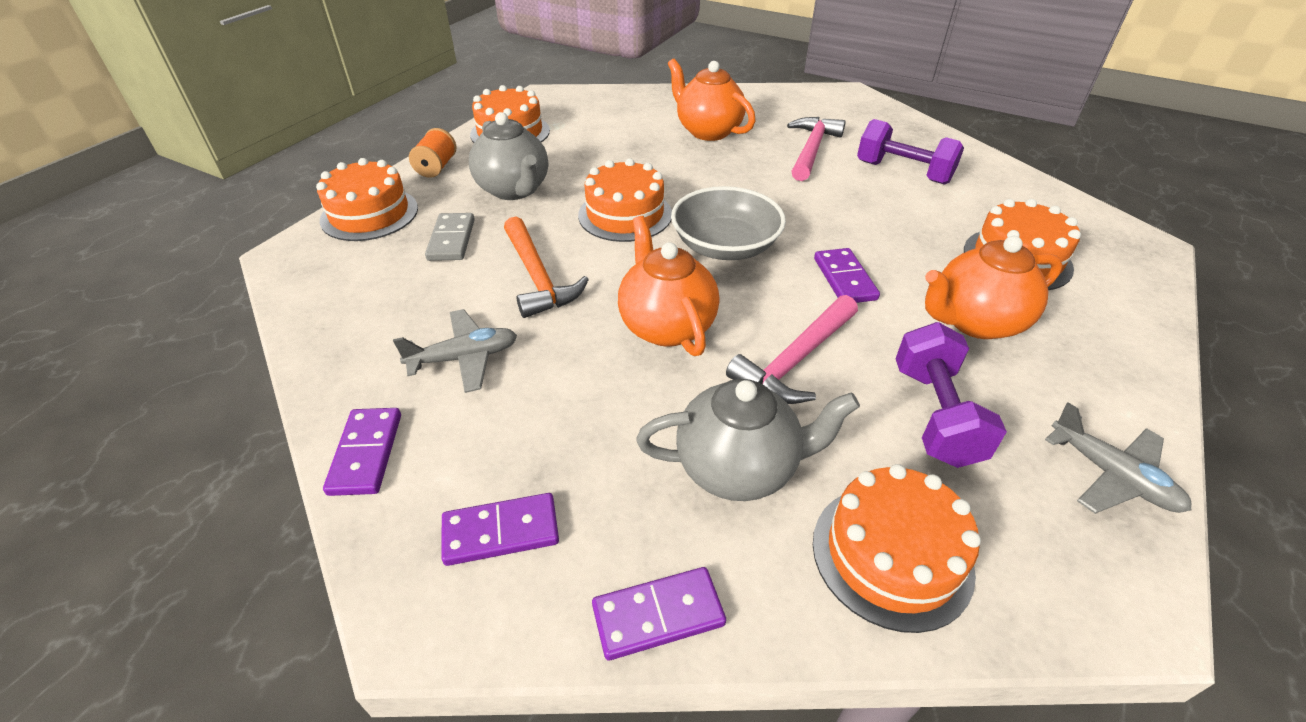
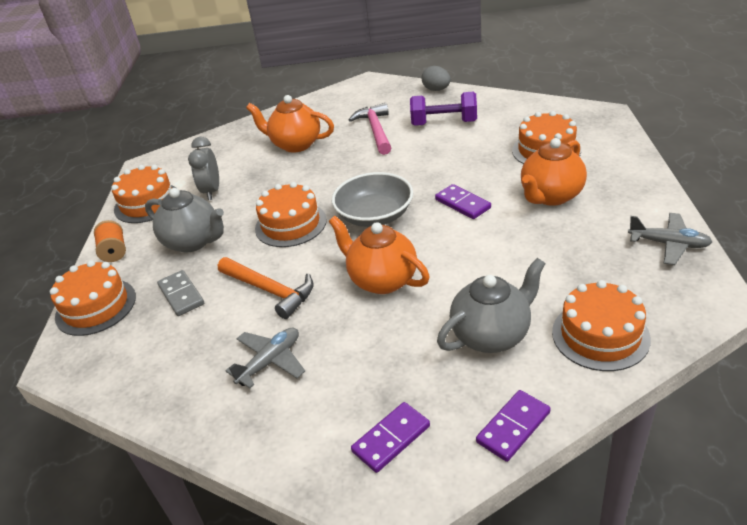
camera: 25 degrees left, 5 degrees down
(366, 453) = (263, 447): purple domino -> none
(579, 146) = (212, 191): none -> grey clock
(795, 361) = (473, 263): pink hammer -> none
(926, 130) = (436, 90): none -> grey egg
(935, 415) = (568, 256): purple dumbbell -> none

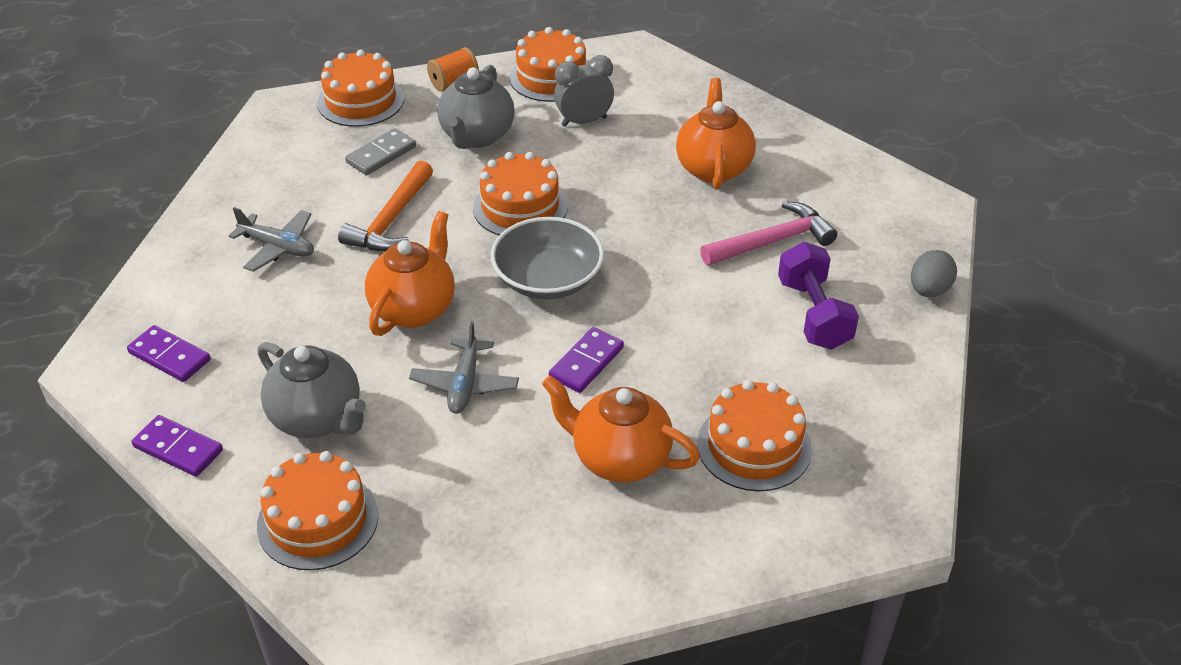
camera: 70 degrees right, 5 degrees up
(669, 244) = (511, 599): grey plane -> grey plane (465, 384)

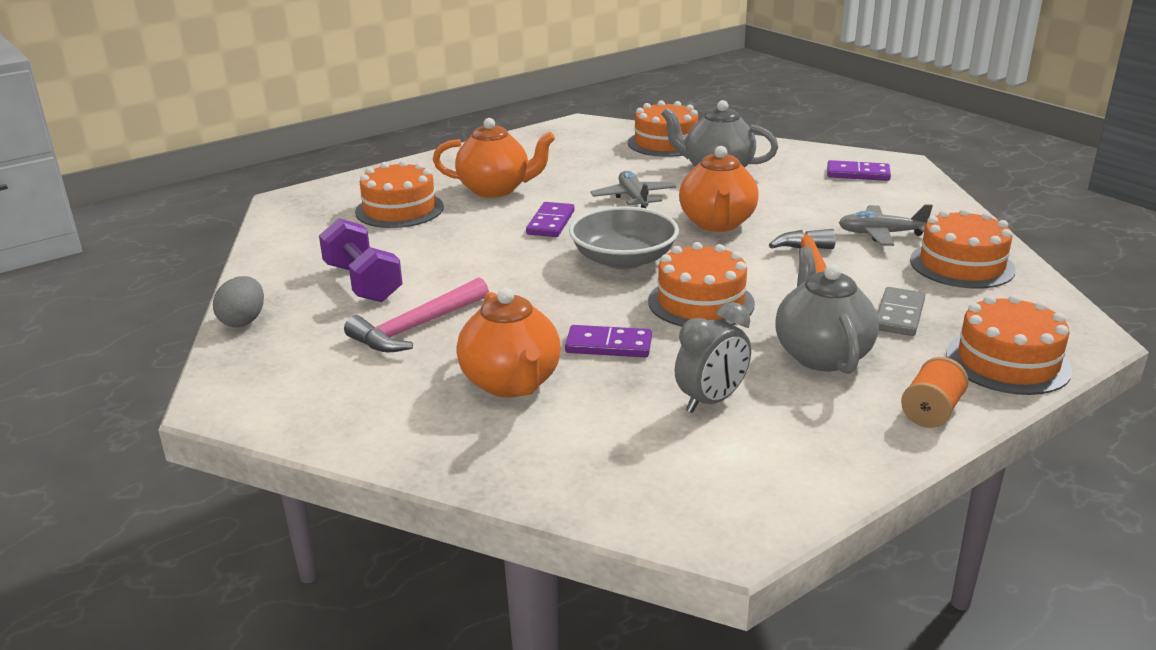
camera: 160 degrees right, 15 degrees down
(178, 448) = (786, 148): purple domino -> purple domino (608, 345)
(551, 77) = (813, 452): orange cake -> orange cake (962, 265)

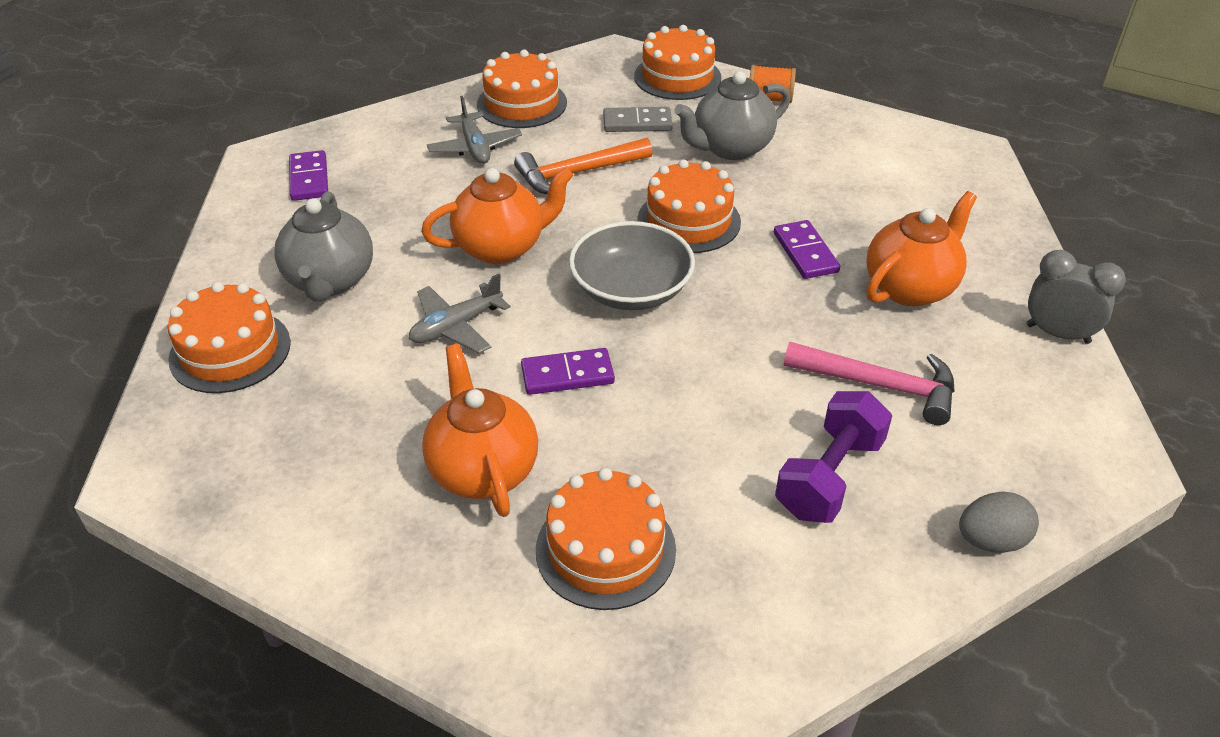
camera: 115 degrees left, 15 degrees up
(711, 401) = (839, 184): grey clock -> grey clock (1057, 334)

